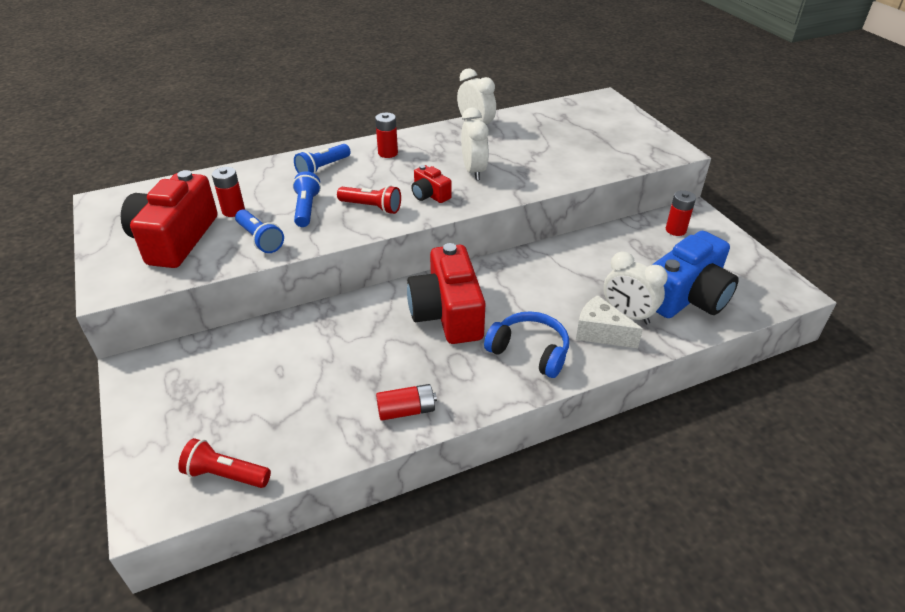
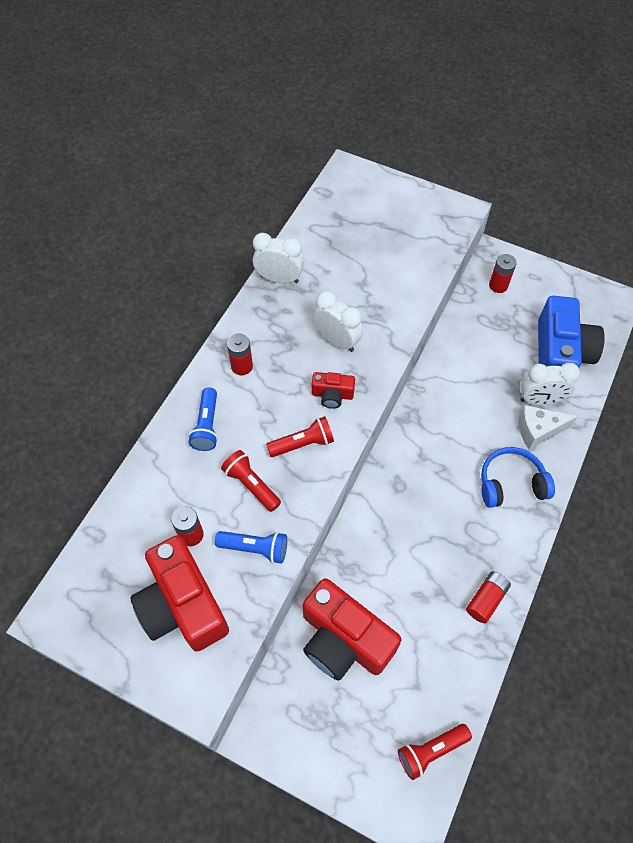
camera: 40 degrees left, 20 degrees up
(306, 208) = (251, 485): blue flashlight -> red flashlight
(447, 313) = (425, 491): red camera -> red camera (344, 639)

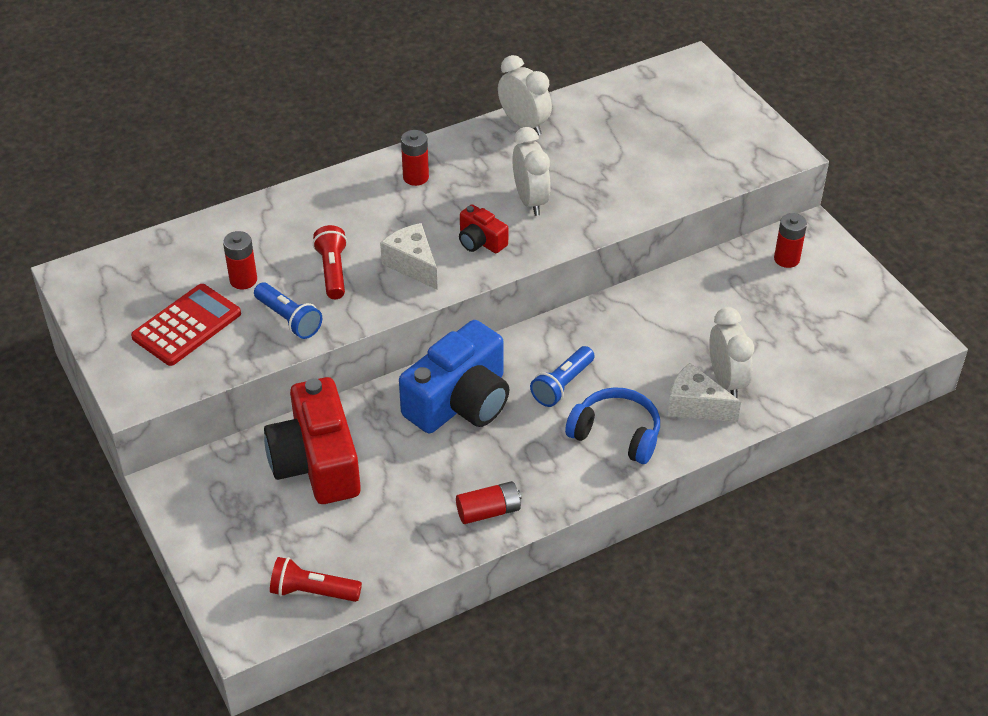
camera: 35 degrees right, 15 degrees down
(182, 605) = (186, 325): red camera -> red calculator
(207, 426) = (337, 207): blue flashlight -> blue flashlight (562, 385)
(303, 444) = (412, 265): red flashlight -> white cheese
(539, 400) = (726, 381): white clock -> white clock turned 135 degrees counterclockwise
(560, 353) = (796, 352): blue camera -> blue camera (460, 401)

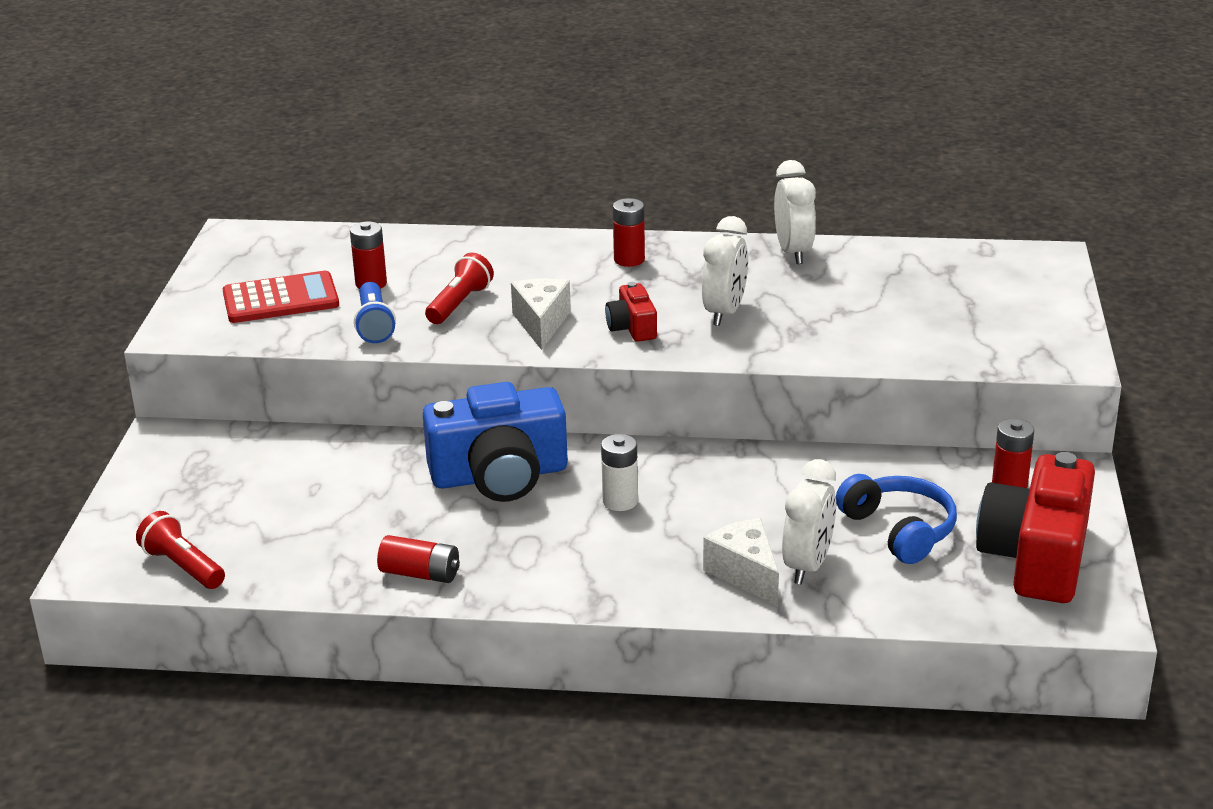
camera: 35 degrees right, 15 degrees down
(317, 462) = (308, 470): red camera -> red camera (1036, 557)
(562, 385) = (620, 501): blue flashlight -> white battery
(616, 434) = (628, 563): blue headphones -> blue headphones (899, 530)

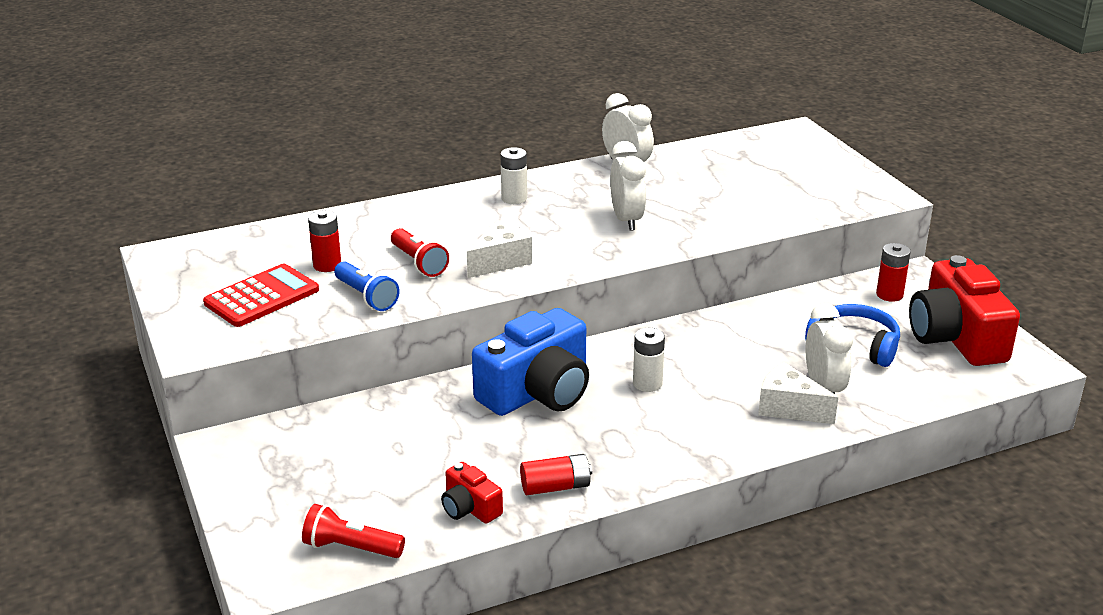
camera: 30 degrees left, 0 degrees up
(459, 304) = (419, 263): red flashlight -> red flashlight turned 150 degrees clockwise
(541, 323) = (500, 261): white cheese -> white cheese turned 75 degrees clockwise
(629, 259) = (514, 198): red battery -> white battery
(632, 327) = (572, 247): red camera -> red camera (470, 508)

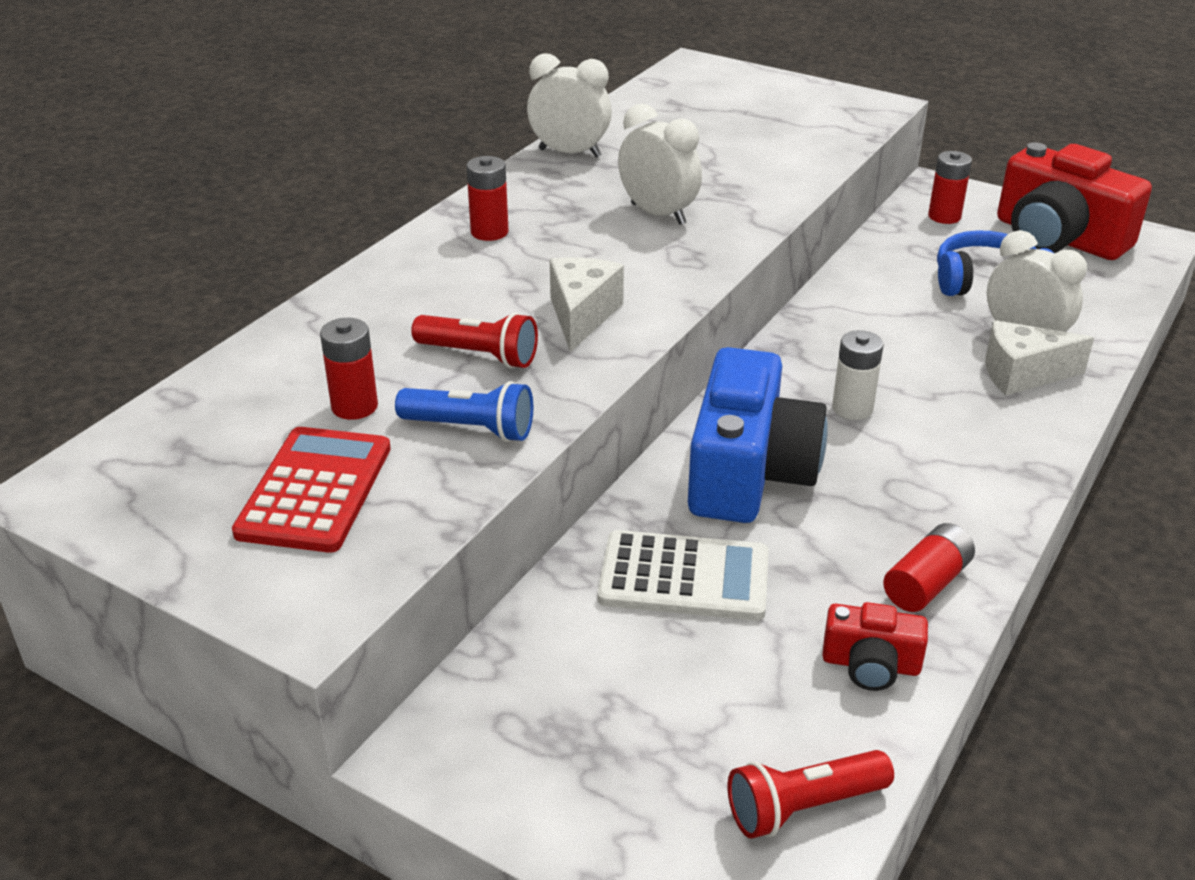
camera: 35 degrees left, 5 degrees up
(432, 426) = (684, 577): none -> white calculator
(514, 198) = (489, 232): white battery -> red battery

